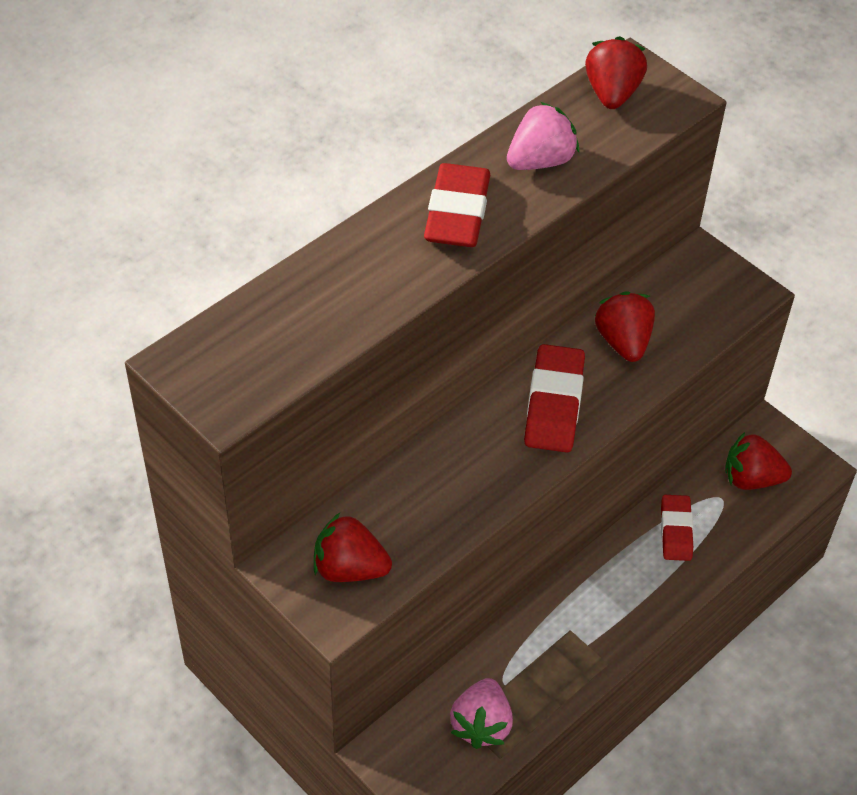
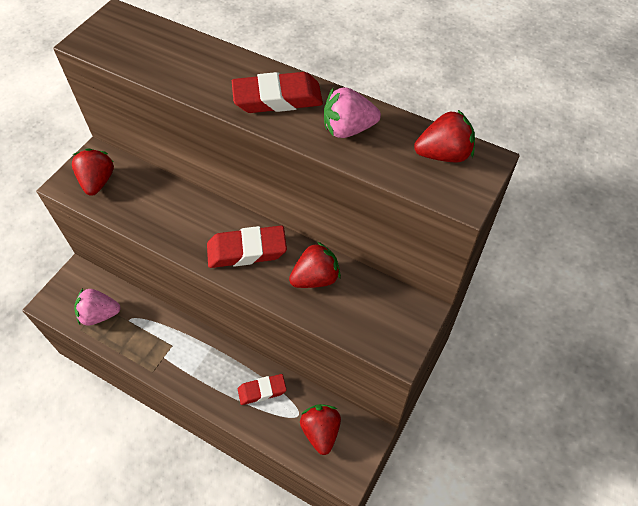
camera: 75 degrees right, 5 degrees up
(540, 161) = (348, 129): pink strawberry -> pink strawberry turned 135 degrees clockwise

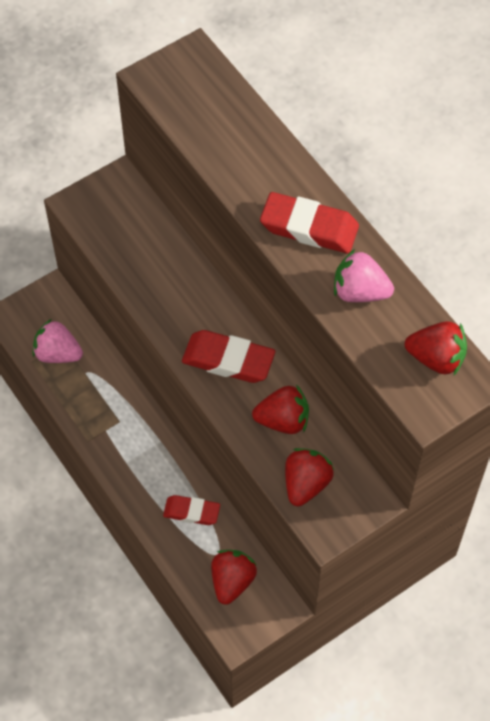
camera: 25 degrees right, 5 degrees up
(98, 182) = (110, 215): red strawberry -> red strawberry (306, 484)

